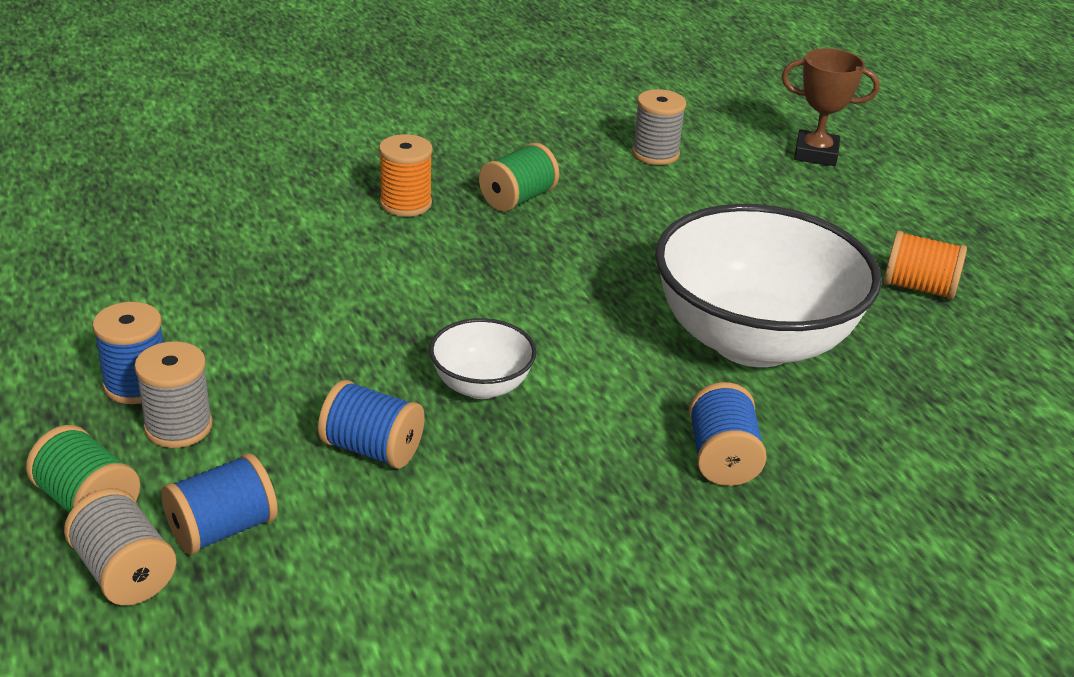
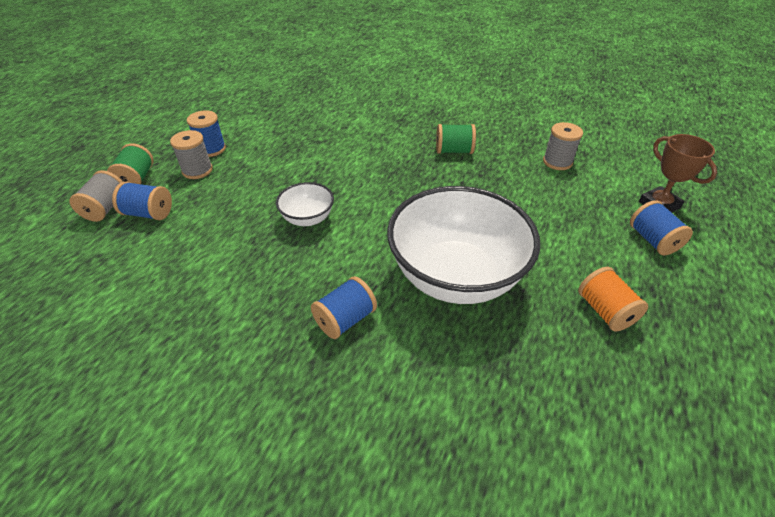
camera: 50 degrees right, 10 degrees up
(372, 449) = (233, 217): blue spool -> blue spool (652, 240)
(405, 204) = (404, 131): orange spool -> none

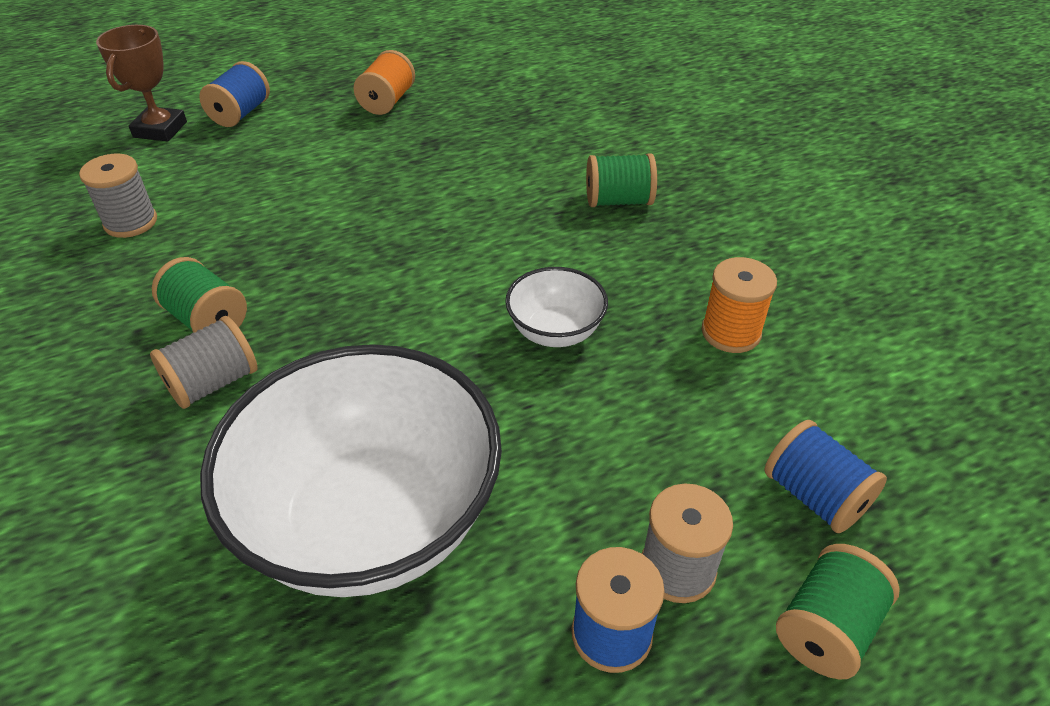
camera: 140 degrees left, 0 degrees up
(106, 208) = (904, 565): grey spool -> grey spool (213, 383)
(216, 264) = (731, 332): none -> orange spool
(345, 319) = (618, 201): blue spool -> green spool
(456, 276) = (466, 180): white bowl -> white bowl (370, 520)

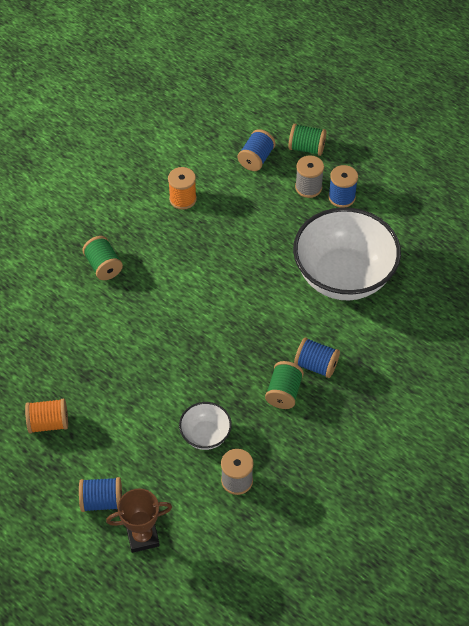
camera: 115 degrees left, 10 degrees up
(213, 383) = (316, 365): grey spool -> blue spool
(555, 331) = (216, 258): white bowl -> white bowl (205, 435)

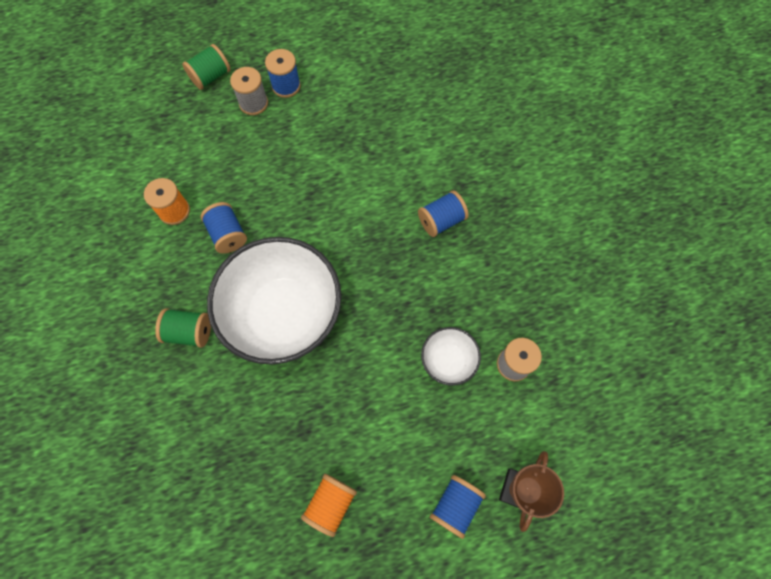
camera: 55 degrees left, 15 degrees up
(256, 159) = (185, 122): blue spool -> blue spool (228, 234)
(284, 392) = (450, 265): green spool -> none
(343, 276) = (368, 139): white bowl -> white bowl (284, 314)

